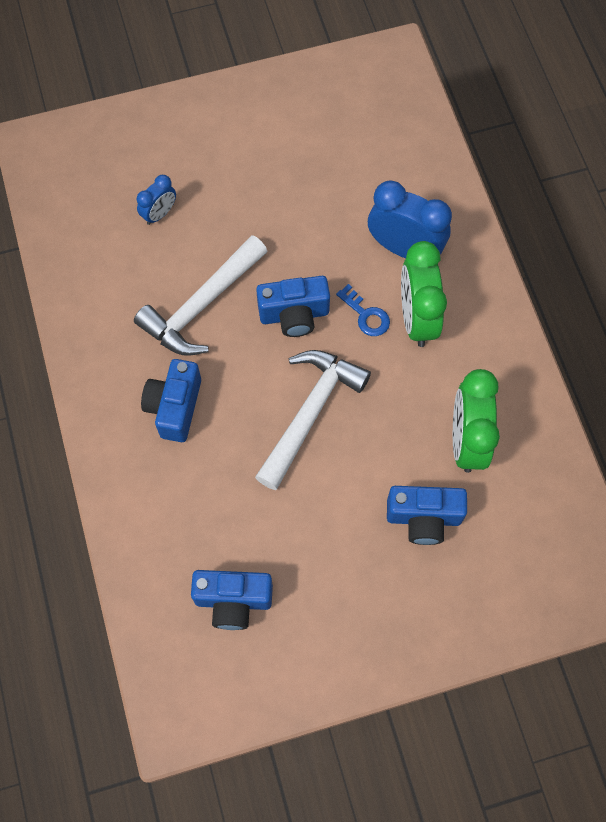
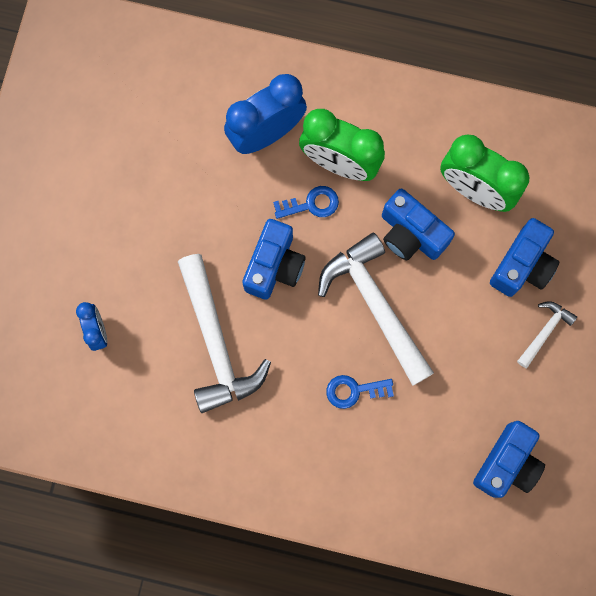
camera: 60 degrees left, 10 degrees up
(175, 407) = (303, 420): blue camera -> blue camera (411, 234)
(224, 435) = (354, 390): none -> blue key
(374, 570) = (544, 332): none -> white hammer

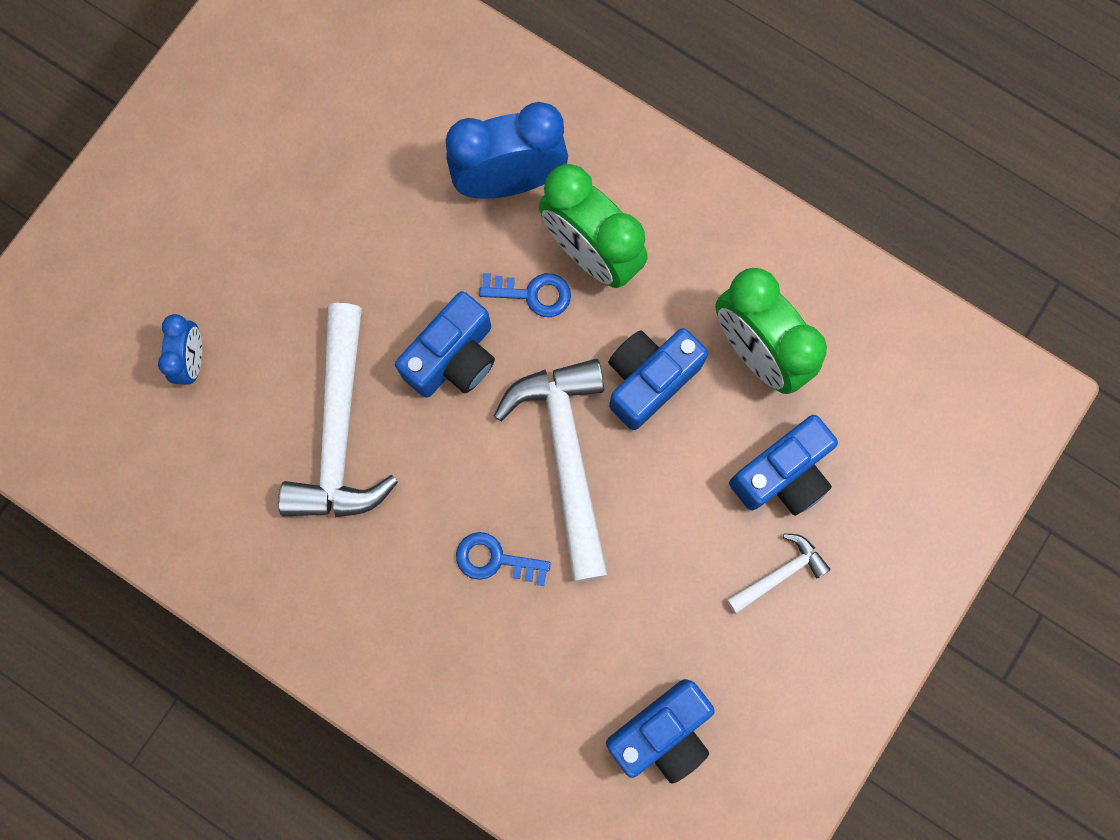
camera: 20 degrees right, 0 degrees up
(411, 234) = (649, 380): blue camera -> blue camera turned 75 degrees clockwise

